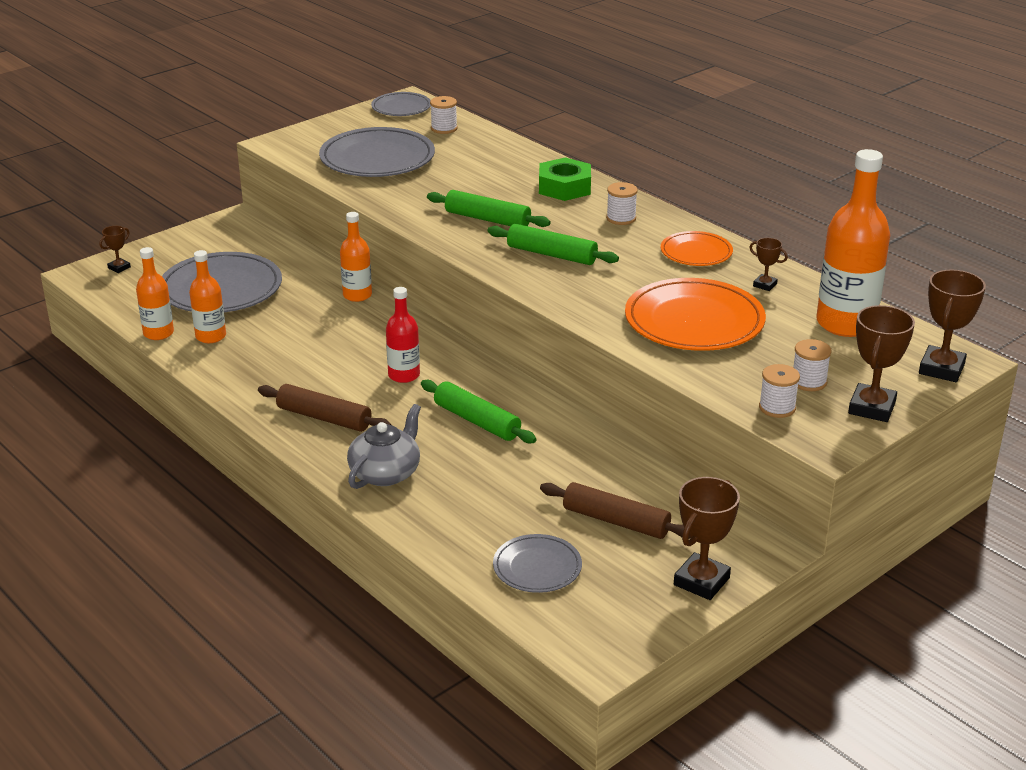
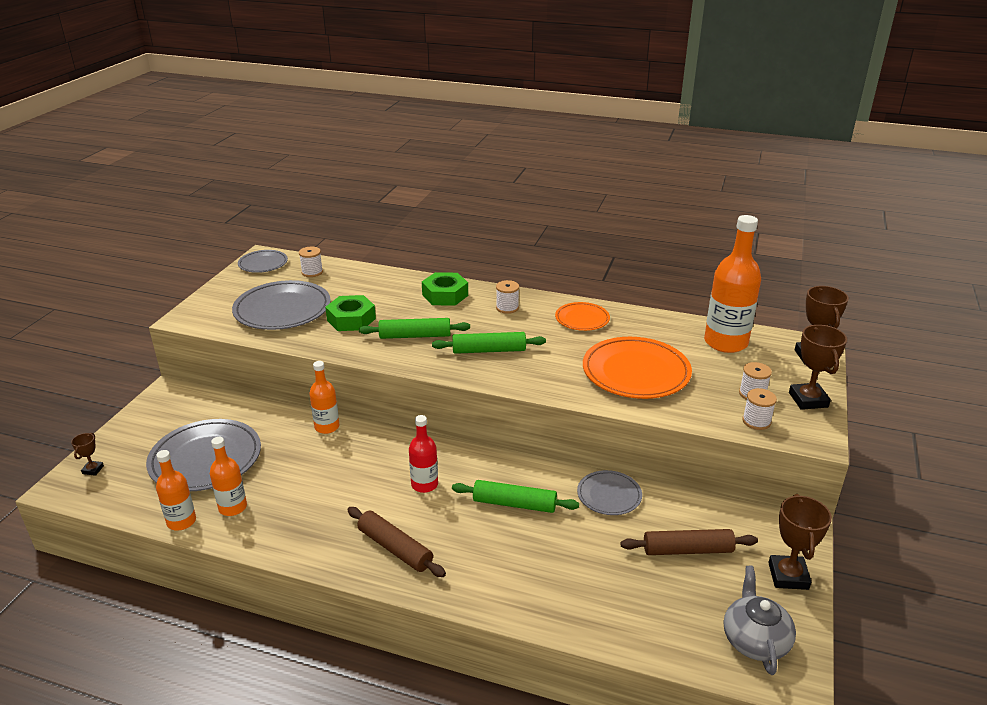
camera: 30 degrees left, 0 degrees up
(324, 418) = (395, 548): brown rolling pin -> brown rolling pin turned 45 degrees clockwise
(386, 473) = (488, 580): grey teapot -> grey teapot (755, 639)
(437, 186) = (351, 319): none -> green nut
(537, 567) = (675, 617): grey plate -> grey plate (609, 495)
(765, 285) = (649, 330): brown trophy -> none

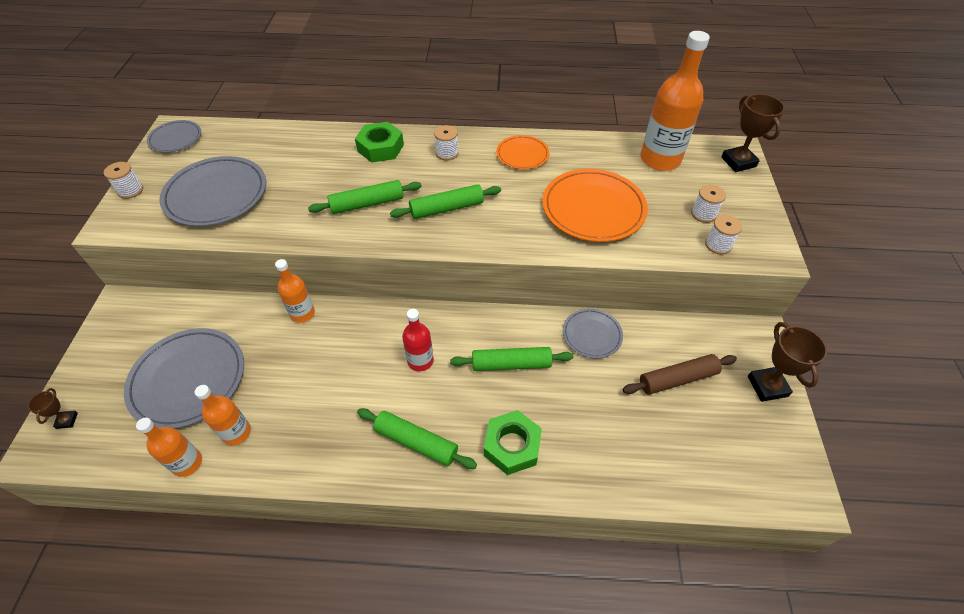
camera: 15 degrees left, 20 degrees up
(312, 272) = (233, 141): white spool -> white spool (130, 190)
(351, 319) = (294, 194): green nut -> green nut (512, 445)
(395, 548) = (416, 442): brown rolling pin -> green rolling pin
(755, 639) = (762, 461): grey teapot -> none
(808, 400) = (752, 211): brown trophy -> none

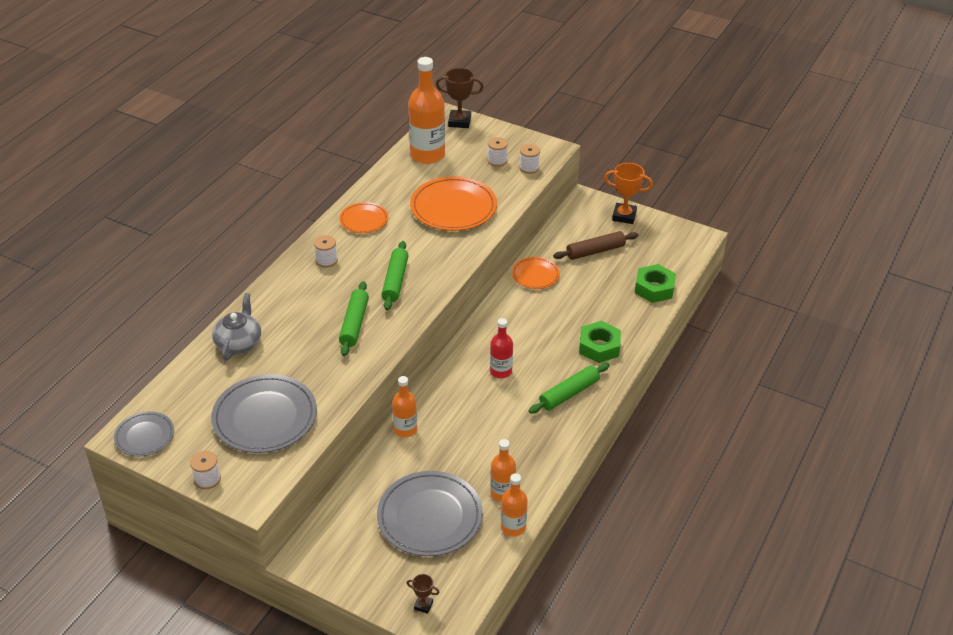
camera: 65 degrees left, 10 degrees down
(307, 144) = (239, 342): none -> grey teapot
(380, 148) = (285, 297): green nut -> green nut (654, 288)
(511, 364) = (534, 324): green rolling pin -> none
(592, 335) = (535, 275): grey plate -> orange plate
(677, 379) = (595, 251): brown rolling pin -> brown rolling pin turned 60 degrees clockwise
(767, 386) = (624, 216): brown trophy -> orange trophy

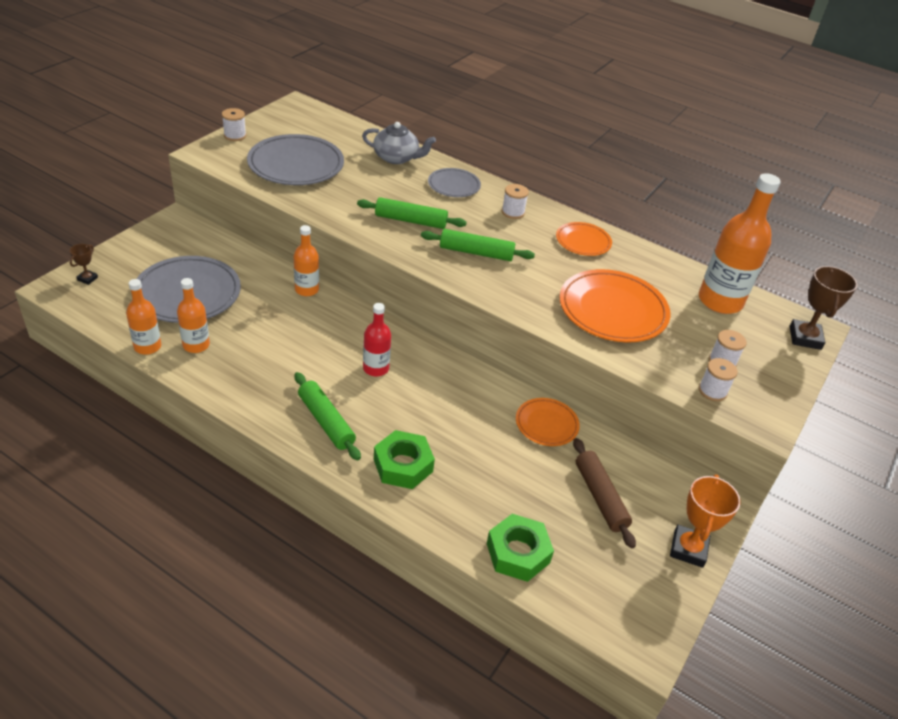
camera: 90 degrees right, 0 degrees up
(144, 436) = (295, 112): grey plate -> grey plate (454, 185)

